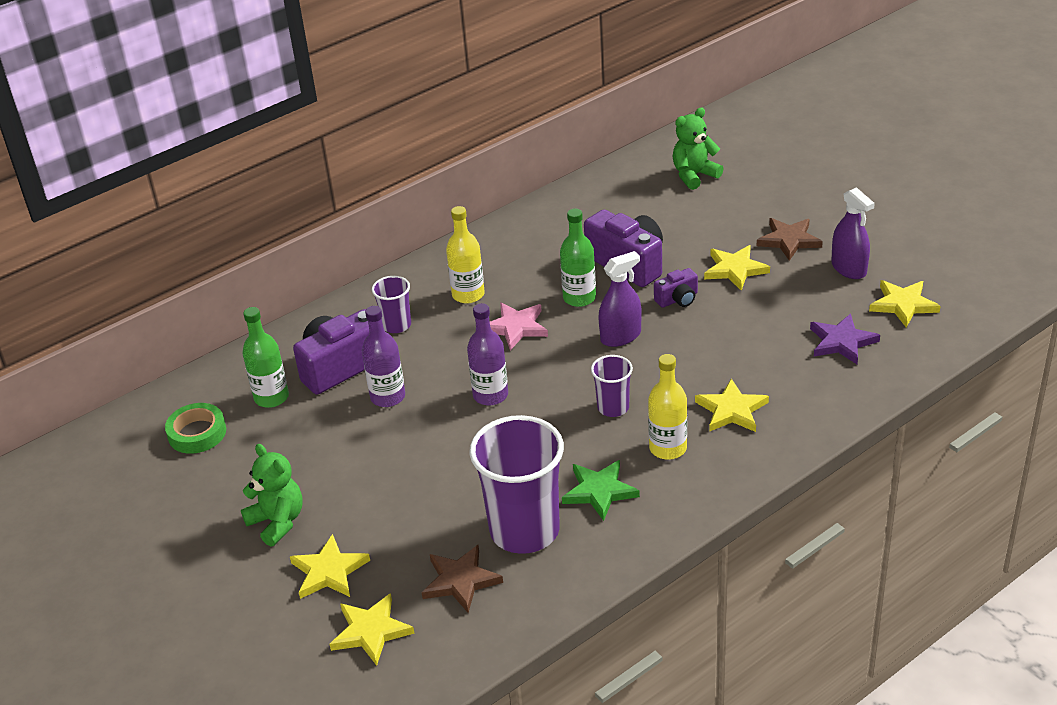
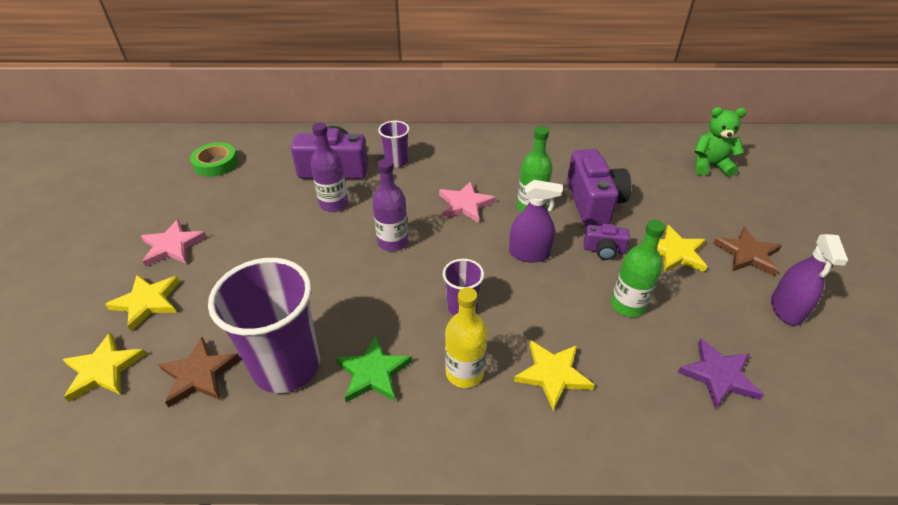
camera: 35 degrees right, 5 degrees up
(271, 397) = (276, 165): green bottle -> green bottle (627, 305)
(277, 522) = (172, 246): green teddy bear -> pink star
(468, 295) = (461, 166): yellow bottle -> none
(903, 305) = (817, 377): yellow star -> none

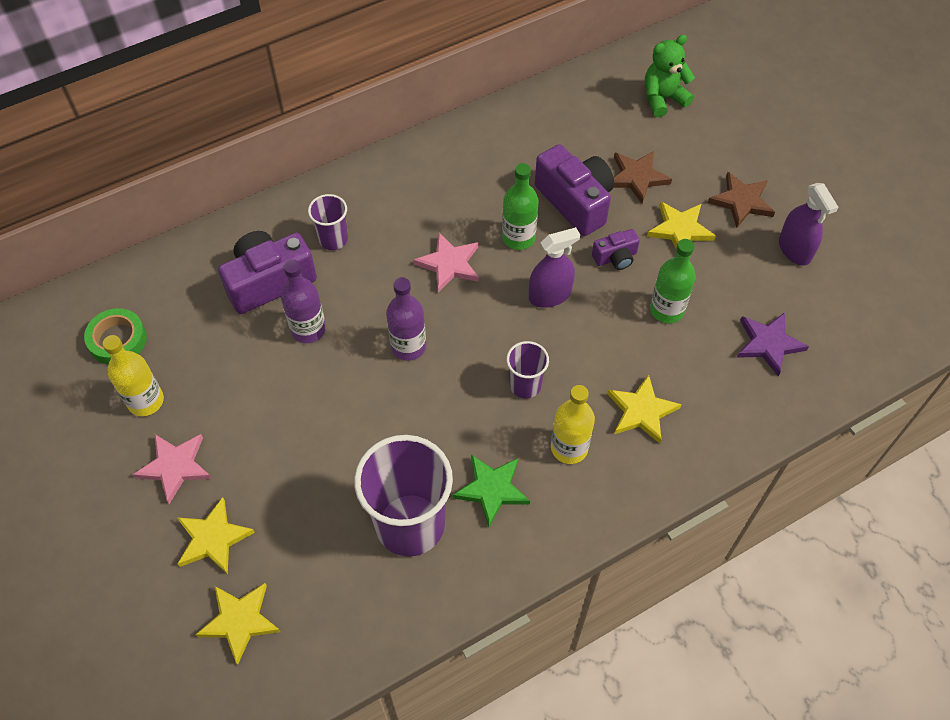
camera: 30 degrees left, 15 degrees up
(196, 201) = (145, 401): none -> yellow bottle
(199, 374) = (336, 575): brown star -> brown star (637, 177)

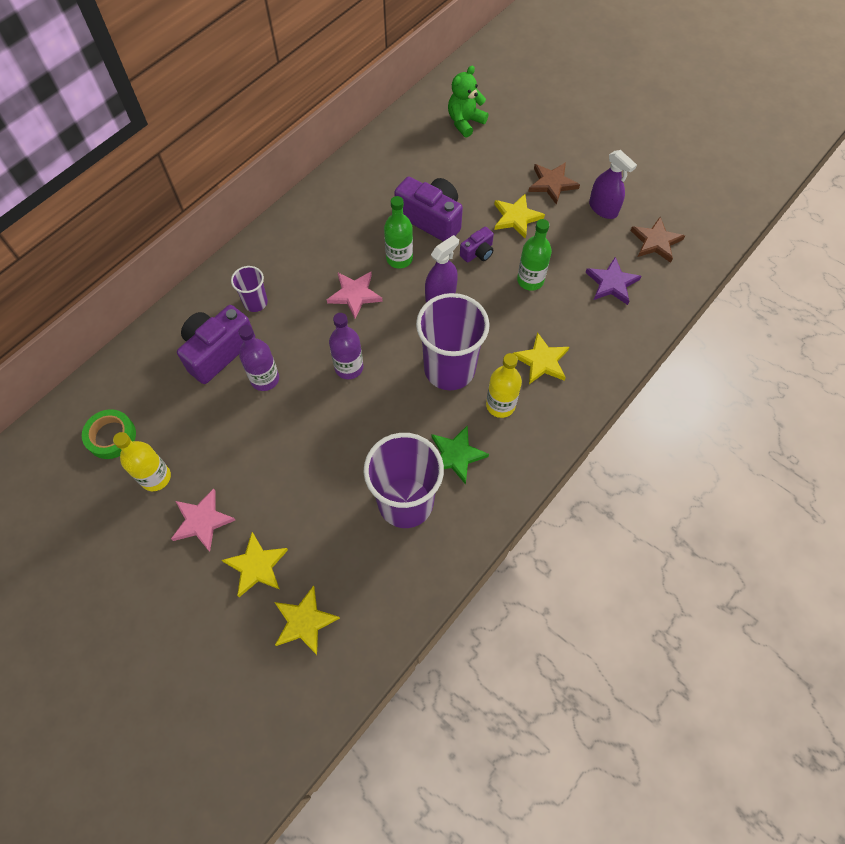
camera: 20 degrees left, 5 degrees up
(525, 385) = (449, 369): purple cup -> purple cup, size x2.03
(637, 177) = (469, 187): brown star -> brown star (655, 242)

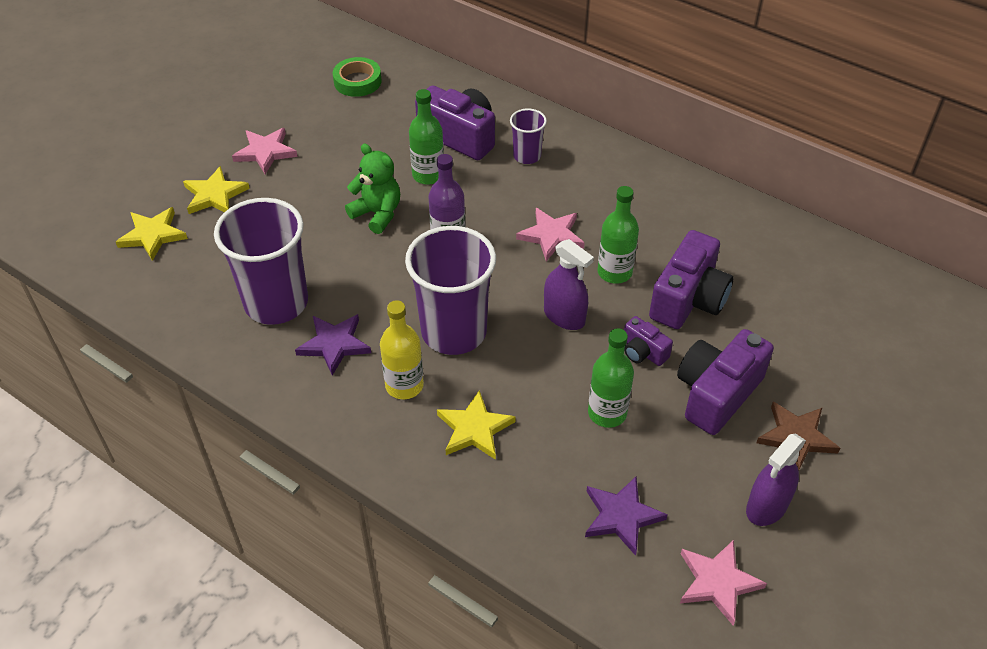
camera: 85 degrees right, 15 degrees down
(156, 477) = (313, 116): yellow bottle -> none
(265, 379) = (428, 175): purple bottle -> green bottle
(456, 455) = (334, 344): green star -> purple star
(465, 122) = (881, 326): green teddy bear -> green teddy bear (377, 214)
(516, 217) = (717, 393): yellow star -> purple camera
(655, 242) = (717, 582): brown star -> pink star

